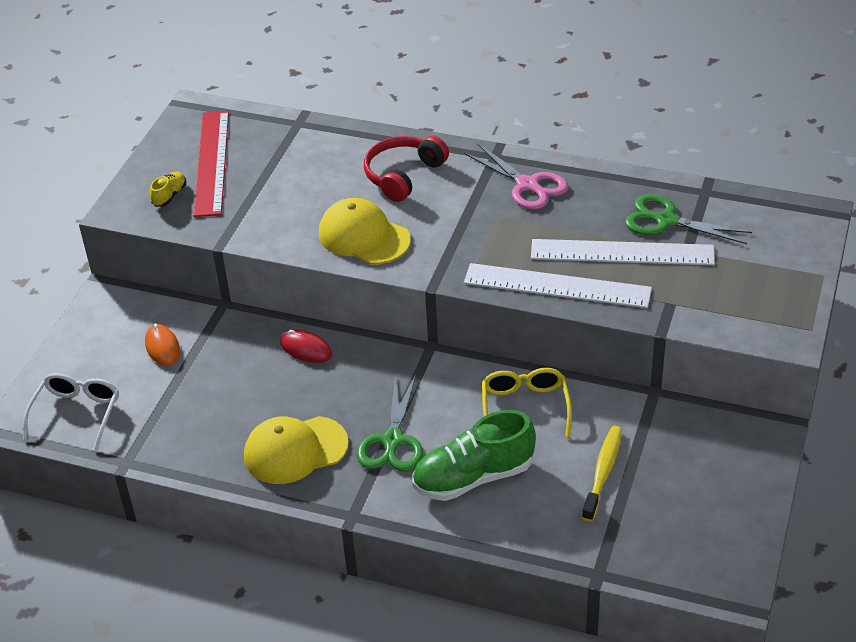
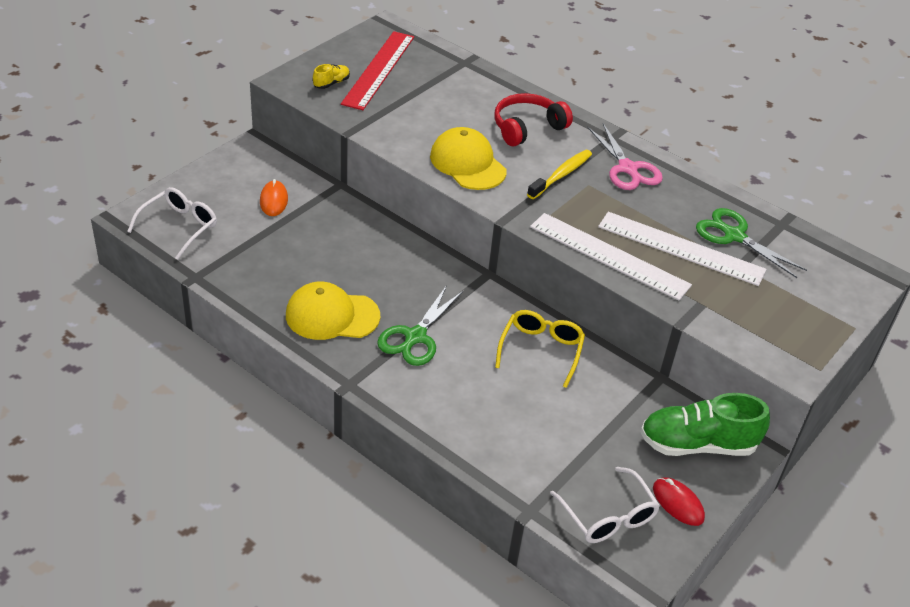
camera: 15 degrees right, 0 degrees up
(306, 349) = (385, 240): red mouse -> red mouse (678, 503)
(473, 477) = (466, 391): green shoe -> green shoe (697, 444)
(603, 472) = (580, 427): yellow toothbrush -> yellow toothbrush (561, 175)
(674, 550) = (608, 516): none -> white glasses

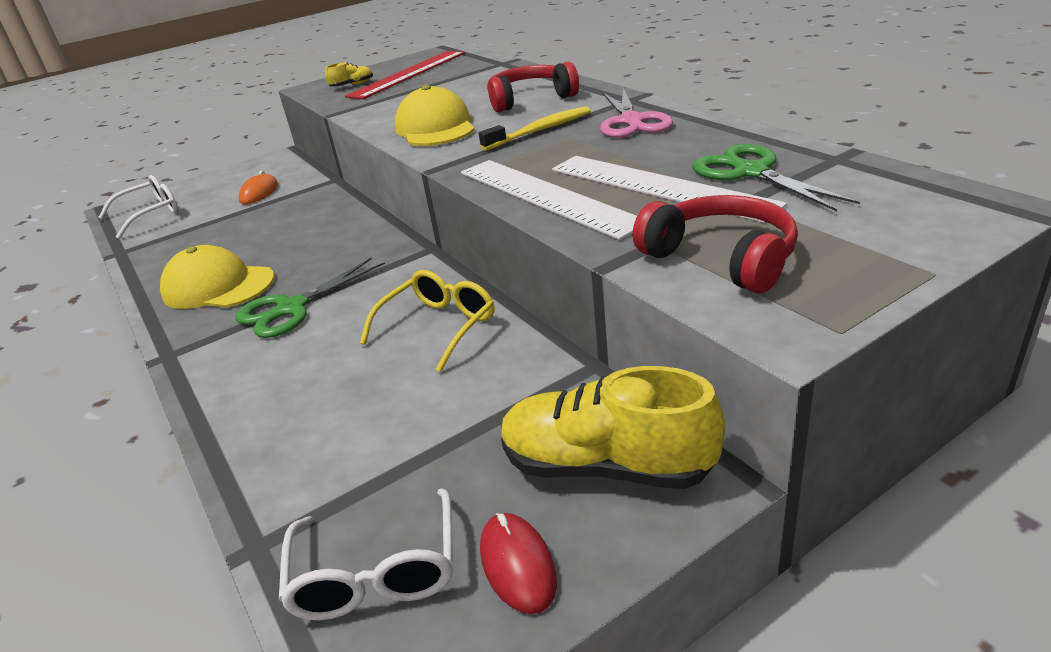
camera: 25 degrees right, 10 degrees down
(697, 444) = (606, 466): green shoe -> yellow shoe
(744, 317) = (721, 258): none -> red headphones

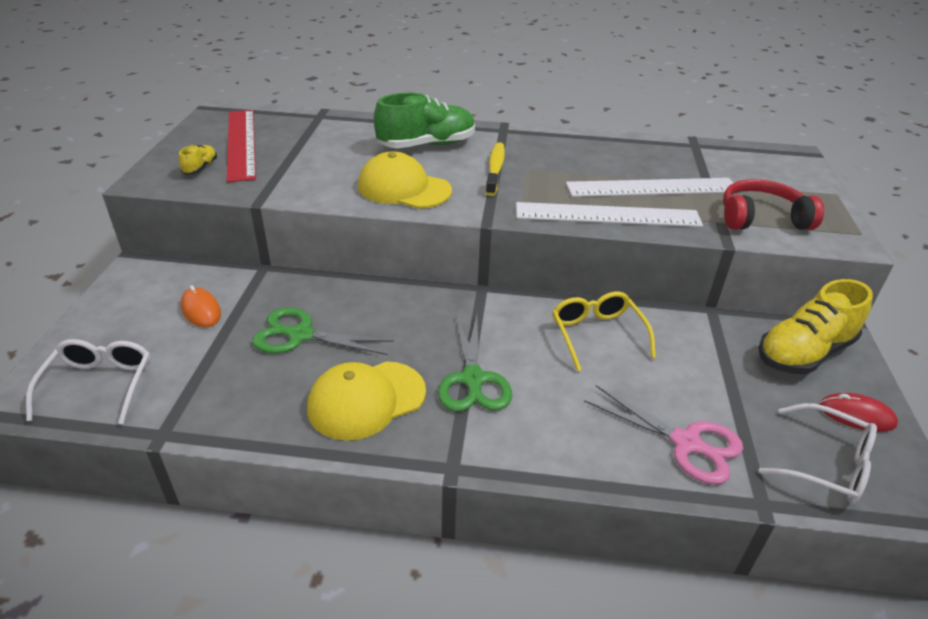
camera: 55 degrees left, 5 degrees up
(530, 99) = (427, 145): red headphones -> green shoe
(631, 121) = (541, 147): pink scissors -> pink scissors (687, 443)
(750, 172) = (675, 164): green scissors -> green scissors (300, 335)

